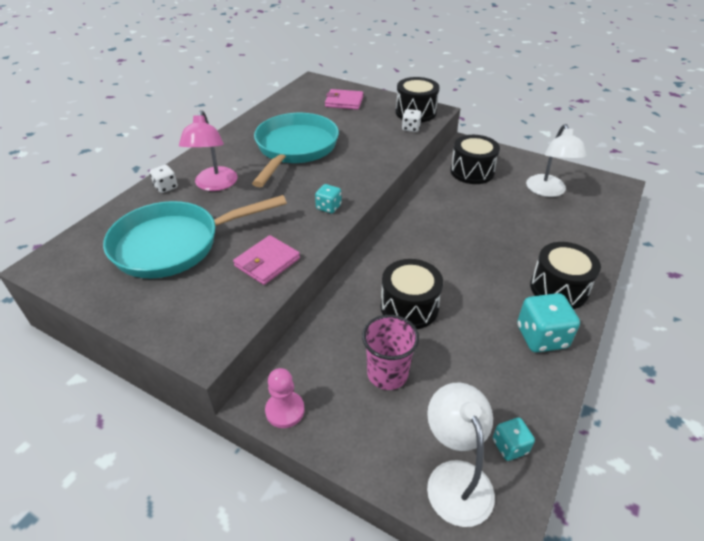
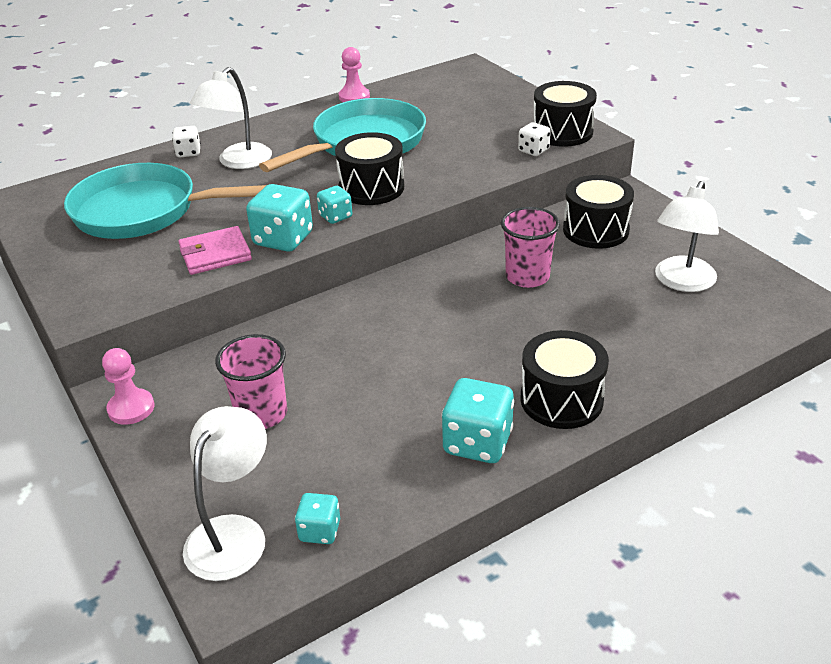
camera: 30 degrees right, 5 degrees down
(214, 185) = (238, 162): pink lamp -> white lamp
(255, 117) = (354, 97): none -> pink pawn
(307, 235) = (283, 239): none -> turquoise dice
(344, 102) = (481, 100): pink wallet -> none
(409, 307) = (352, 358): black drum -> black drum (371, 188)
(462, 213) = (527, 277): none -> pink cup

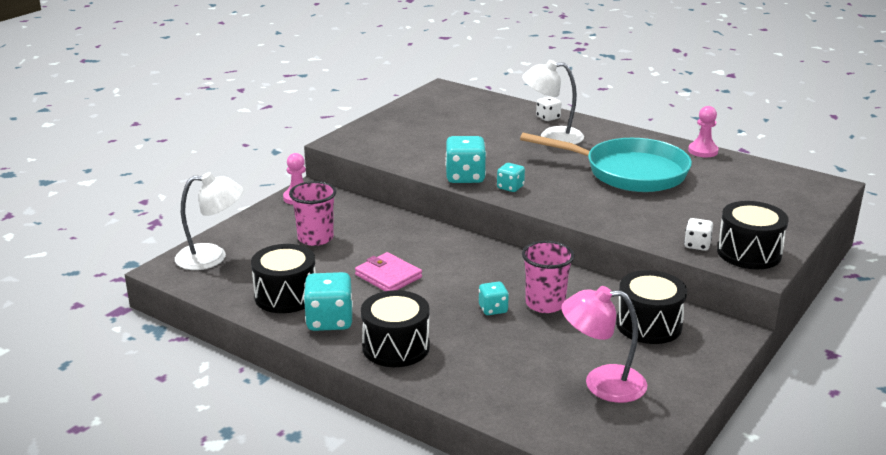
camera: 65 degrees right, 10 degrees down
(144, 211) = (460, 126): turquoise pan -> none
(215, 254) = (429, 161): pink wallet -> pink wallet (388, 276)
(320, 531) = (224, 283): turquoise dice -> turquoise dice (493, 309)
(371, 188) = (563, 191): black drum -> black drum (286, 296)
(681, 282) = (602, 383): white lamp -> pink lamp

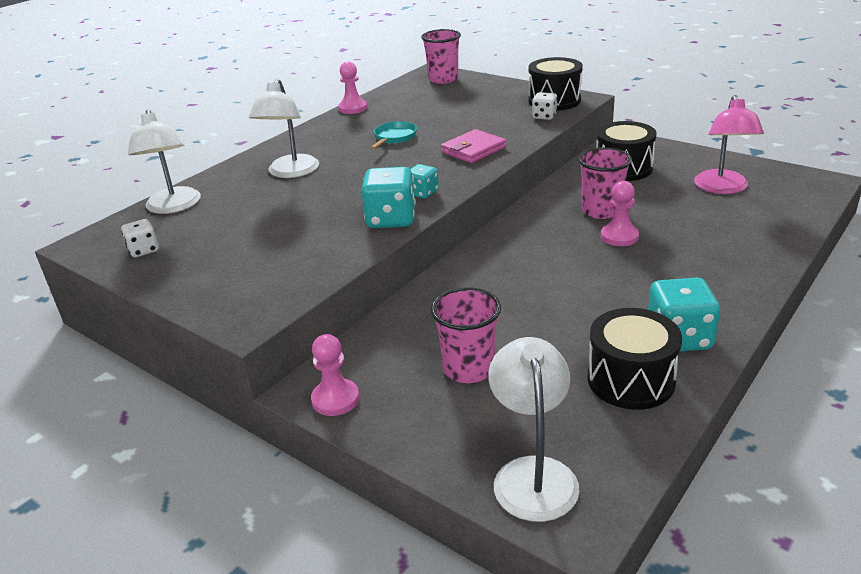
camera: 85 degrees left, 5 degrees up
(388, 276) = (564, 302): pink wallet -> pink wallet (473, 150)
(396, 347) = (714, 289): black drum -> none
(493, 309) = (619, 236): turquoise dice -> pink pawn
(494, 105) = (174, 207): none -> white lamp
(548, 118) = (234, 174): white dice -> white dice (144, 250)
(629, 172) = (394, 138): turquoise pan -> turquoise pan, size x0.42
(805, 191) = (443, 79): none -> pink cup

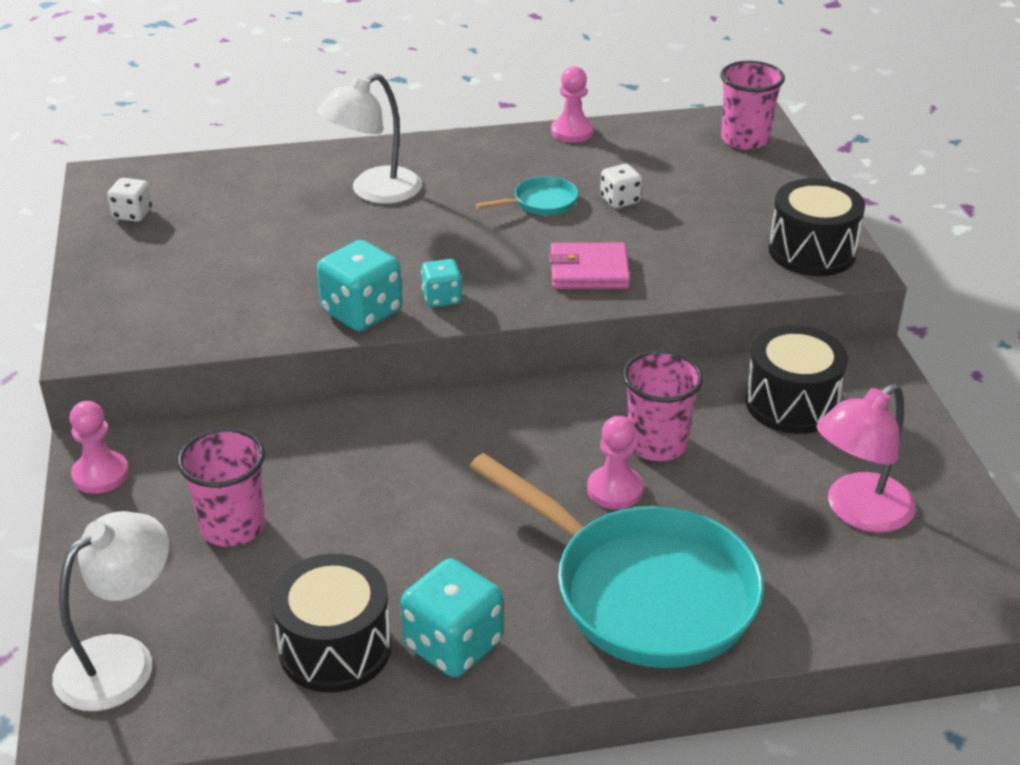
camera: 40 degrees right, 5 degrees up
(174, 207) = (223, 175): white lamp -> none
(544, 116) = (753, 269): white dice -> white dice (620, 200)
(708, 264) = (644, 591): none -> turquoise pan

